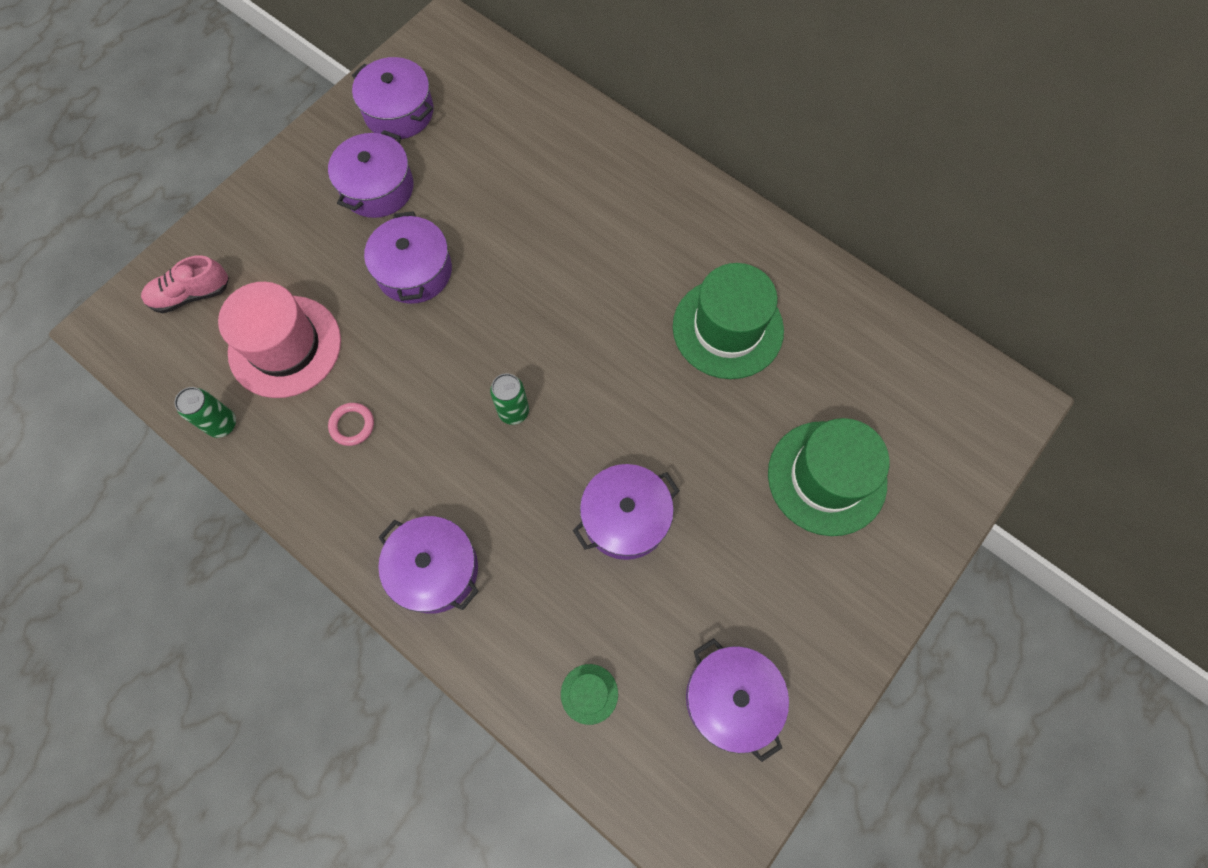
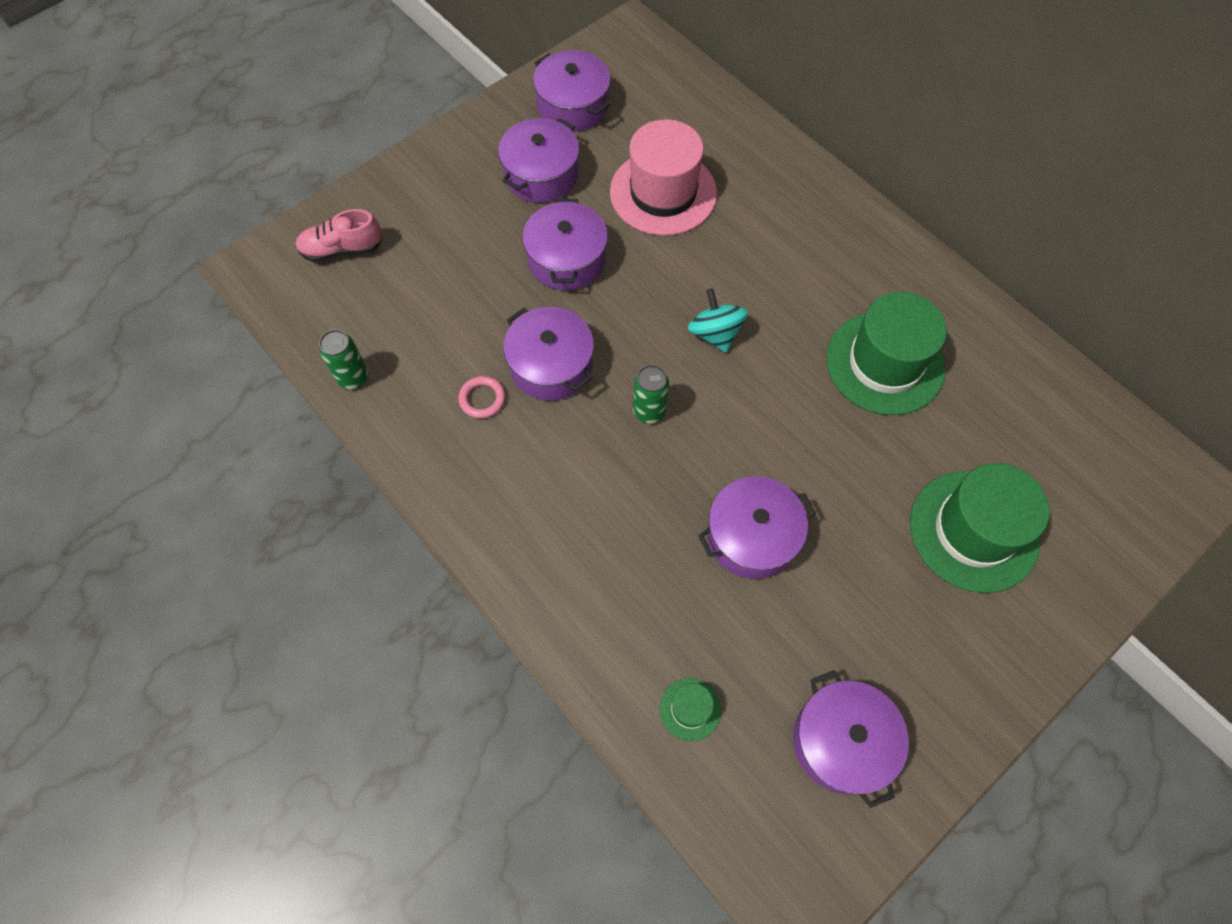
camera: 10 degrees right, 5 degrees down
(285, 346) = (426, 312): pink hat -> pink hat (663, 193)
(435, 569) = (546, 555): purple pot -> purple pot (551, 365)
(566, 324) = (715, 333): none -> turquoise spinning top

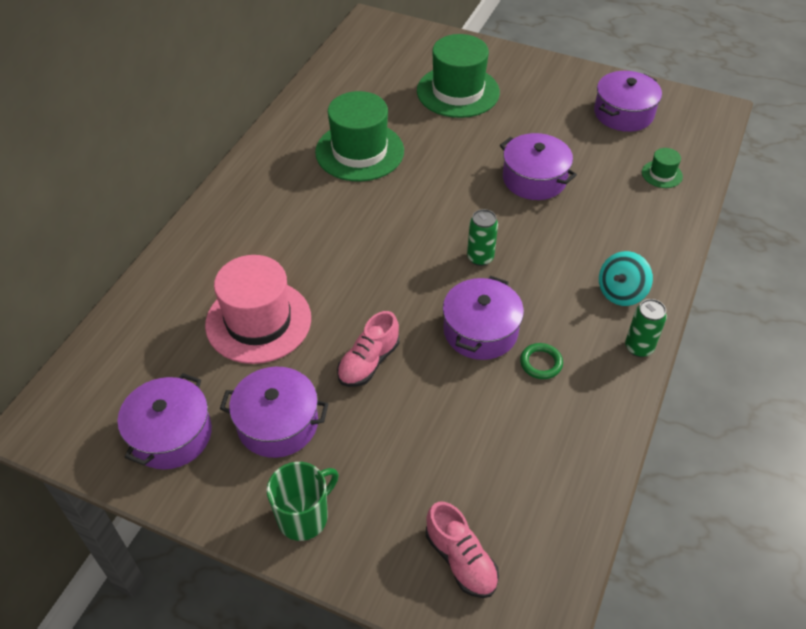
camera: 115 degrees left, 15 degrees down
(353, 377) = (587, 469): green can -> green can (639, 347)
(445, 165) = (304, 517): none -> green mug
(482, 399) = (541, 363): pink ring -> green ring
(567, 259) = (368, 362): purple pot -> pink shoe
(715, 333) = (388, 243): turquoise spinning top -> turquoise spinning top (621, 292)

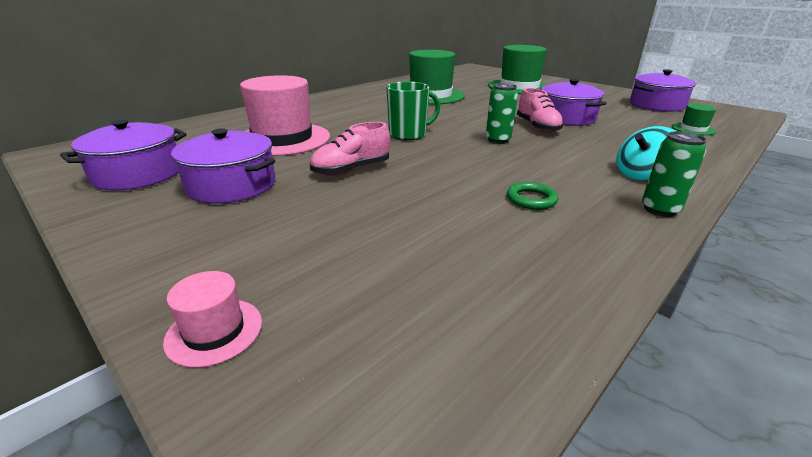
camera: 20 degrees right, 20 degrees down
(304, 517) = (174, 247): green mug -> green mug (408, 134)
(398, 576) = (214, 331): none -> pink hat
(461, 560) = (316, 338): pink shoe -> pink shoe (537, 127)
(480, 331) = (474, 172): purple pot -> none

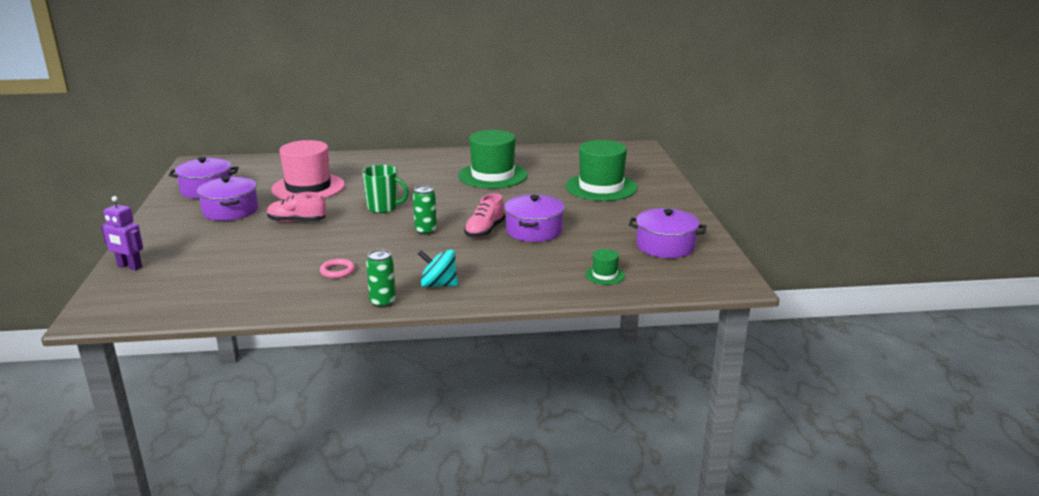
camera: 40 degrees right, 5 degrees down
(214, 331) = (129, 266): pink hat -> purple robot
(531, 199) = (337, 271): green ring -> pink ring

